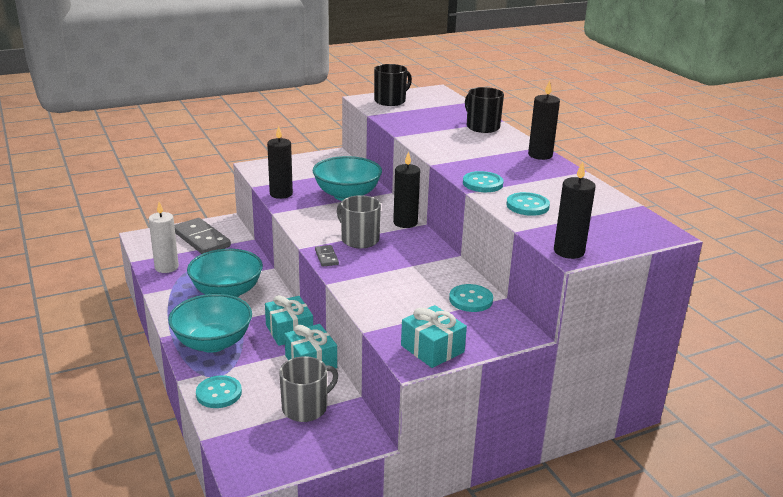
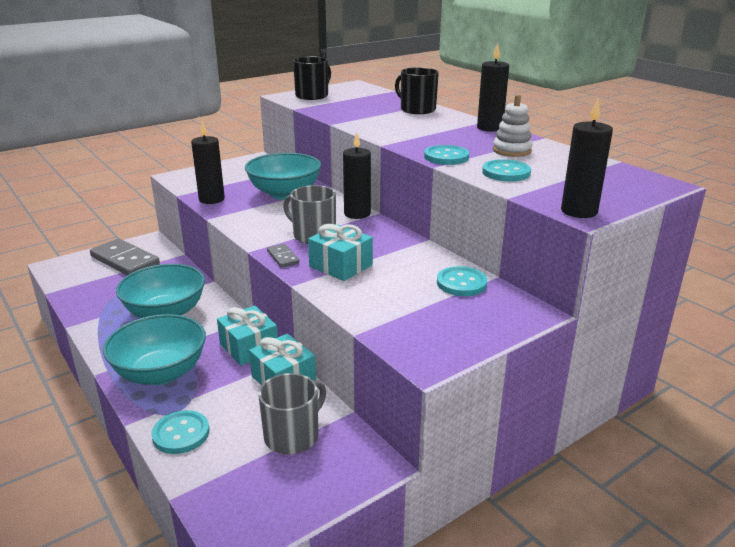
camera: 10 degrees left, 0 degrees up
(166, 267) = (89, 295): white candle -> none
(432, 349) = (443, 343): turquoise gift -> turquoise gift (341, 266)
(546, 183) = (512, 150): none -> white stacking toy

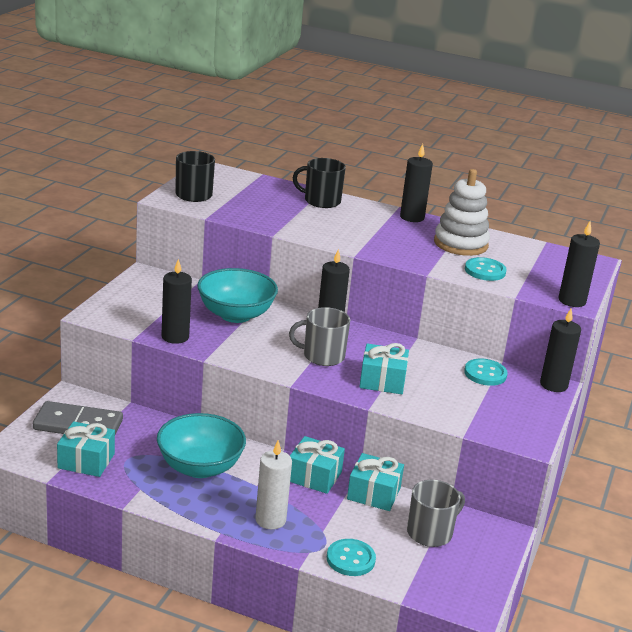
camera: 35 degrees left, 0 degrees up
(93, 286) = (86, 461): none -> turquoise gift
(161, 373) = (270, 520): turquoise bowl -> white candle
(282, 257) = (327, 384): grey domino -> none
(293, 436) = (430, 532): grey mug -> grey mug turned 45 degrees clockwise
(446, 157) = (422, 261): turquoise button -> none
(512, 150) = (460, 244): white stacking toy -> white stacking toy, size x1.57
(533, 311) = (553, 385): none -> black candle

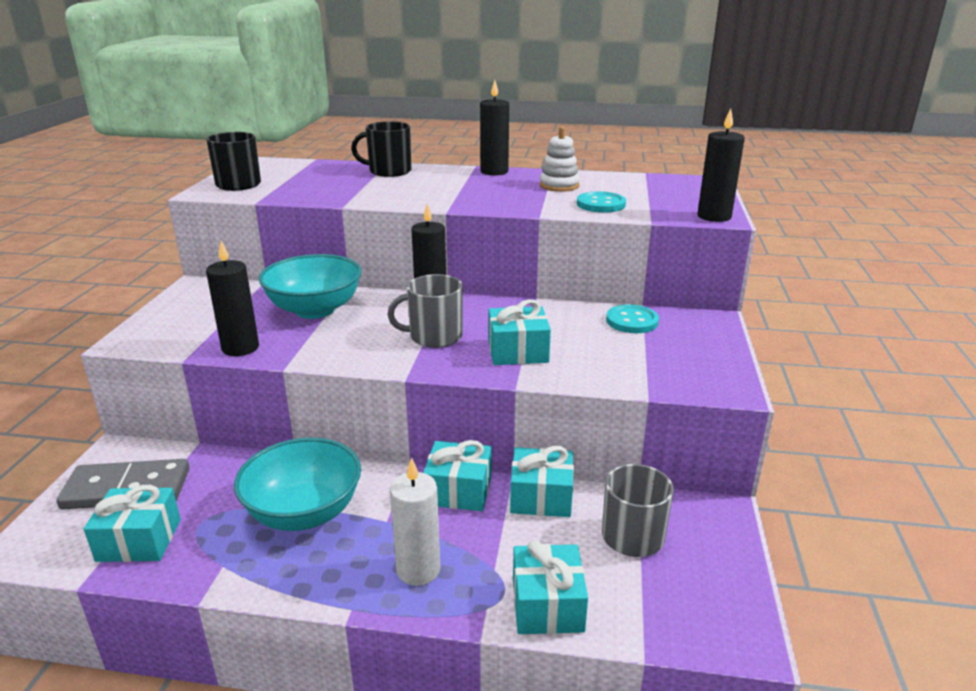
camera: 10 degrees left, 0 degrees up
(350, 559) = (547, 605): turquoise button -> turquoise gift
(460, 244) = (559, 186): white stacking toy -> white stacking toy, size x0.64
(553, 385) = (713, 319): black candle -> none

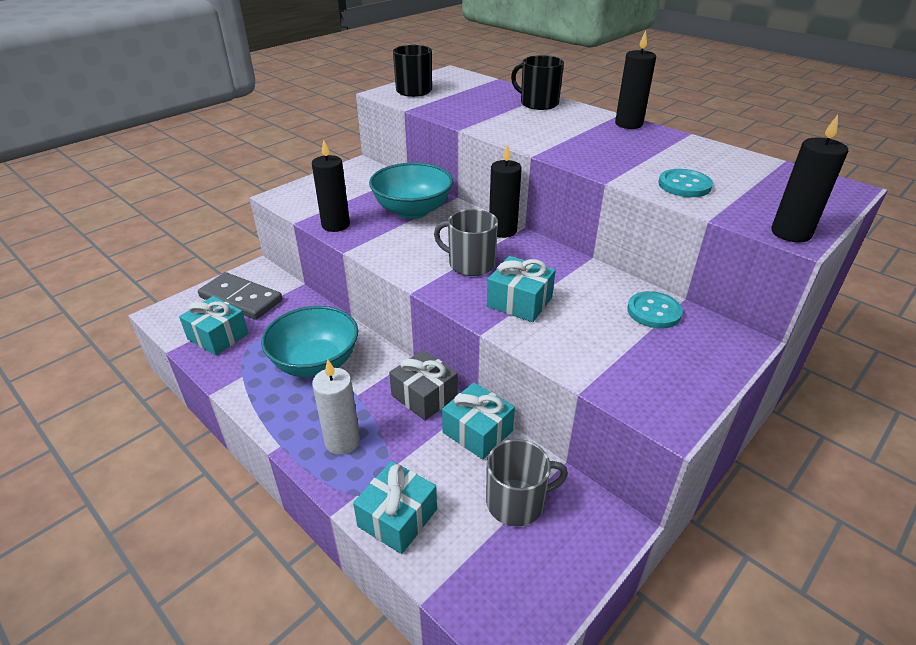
camera: 35 degrees right, 10 degrees up
(458, 490) = (424, 396): turquoise gift -> grey gift
(559, 186) = (670, 154): white stacking toy -> none

